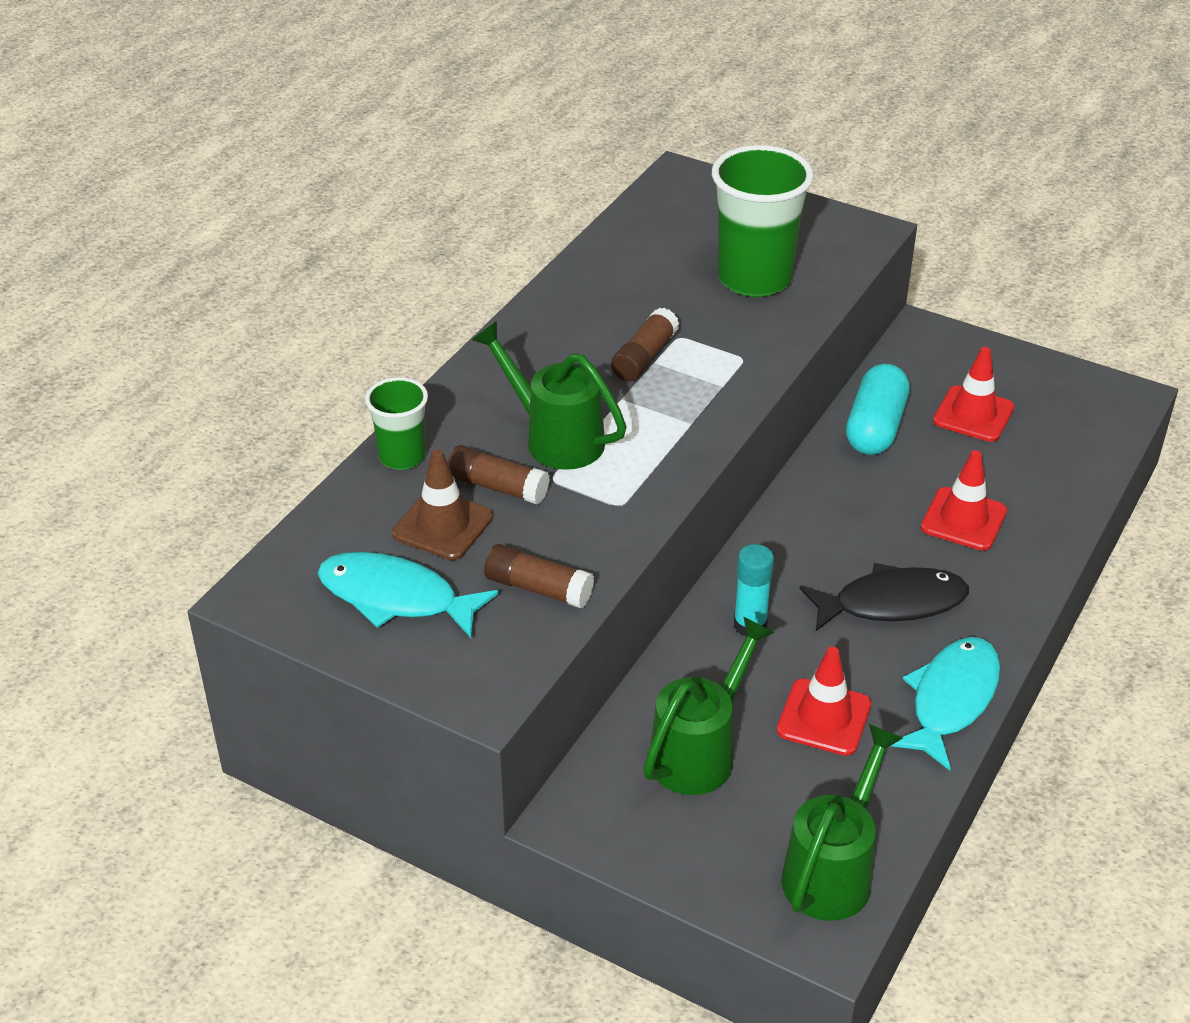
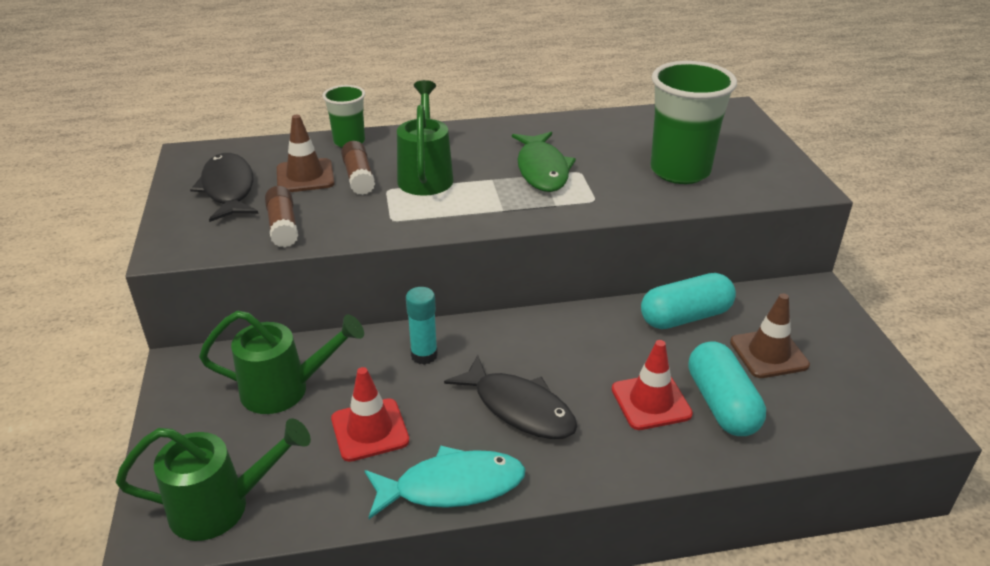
camera: 50 degrees right, 5 degrees down
(396, 597) = (228, 189): turquoise fish -> black fish
(644, 357) = (542, 170): brown glue stick -> green fish
(973, 414) = (768, 353): red traffic cone -> brown traffic cone
(1006, 482) = (722, 404): none -> turquoise capsule

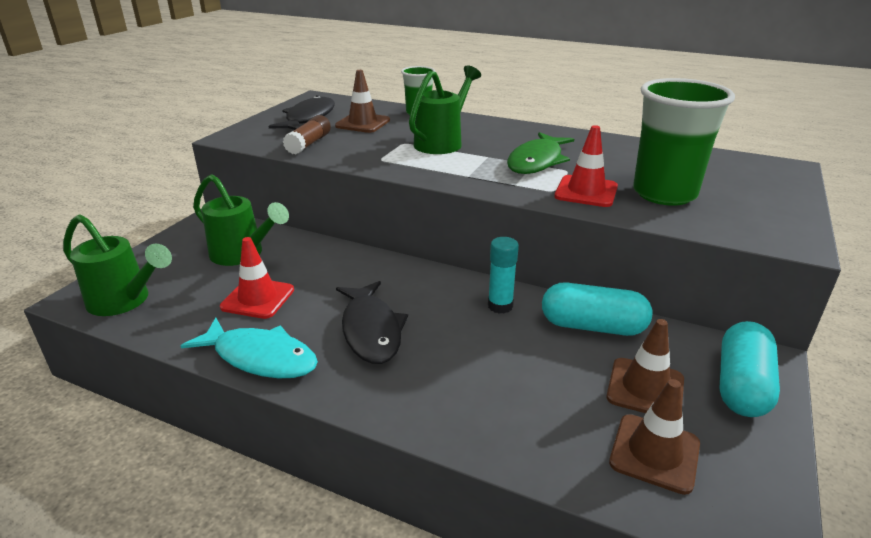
camera: 35 degrees right, 5 degrees down
(359, 177) = (395, 132): brown glue stick -> none
(424, 355) = (350, 270): turquoise glue stick -> turquoise glue stick (500, 306)
(651, 402) = (481, 374): red traffic cone -> red traffic cone (586, 192)
(722, 404) = (546, 406): turquoise capsule -> turquoise capsule (742, 385)
(819, 402) = (654, 453): none -> brown traffic cone

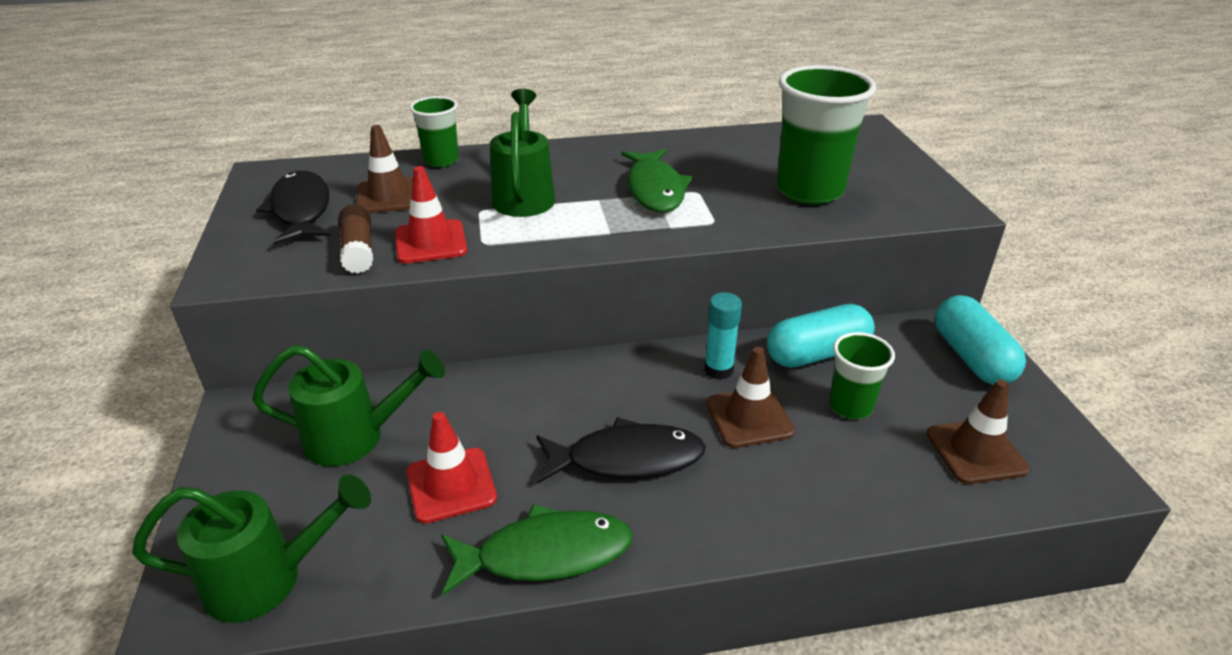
camera: 35 degrees left, 5 degrees up
(260, 357) = (545, 554): turquoise fish -> green fish
(371, 330) = (626, 459): black fish -> black fish turned 45 degrees counterclockwise
(577, 371) = (850, 406): none -> green cup
(586, 192) = (743, 212): red traffic cone -> red traffic cone (431, 242)
(645, 388) = (914, 395): brown traffic cone -> brown traffic cone (749, 417)

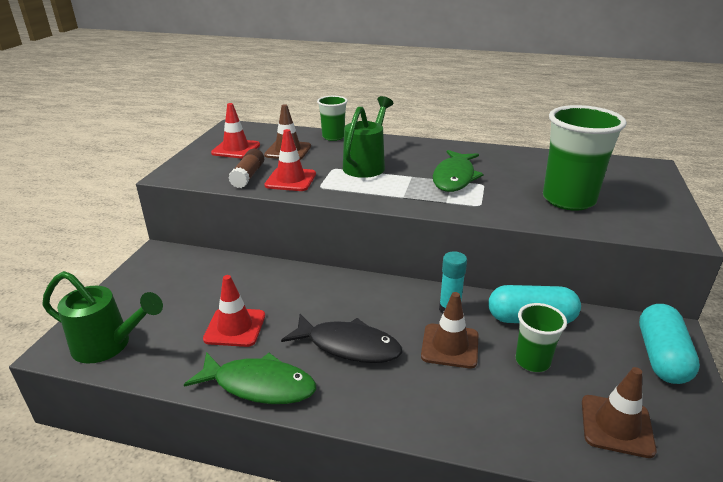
camera: 25 degrees right, 5 degrees down
(301, 210) = (236, 149): black fish -> red traffic cone
(355, 437) = (203, 285): green watering can -> none

